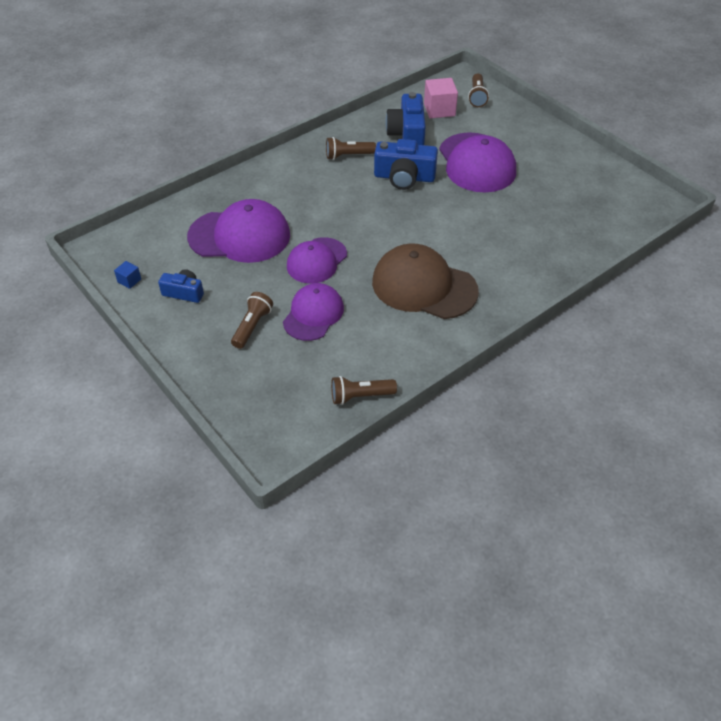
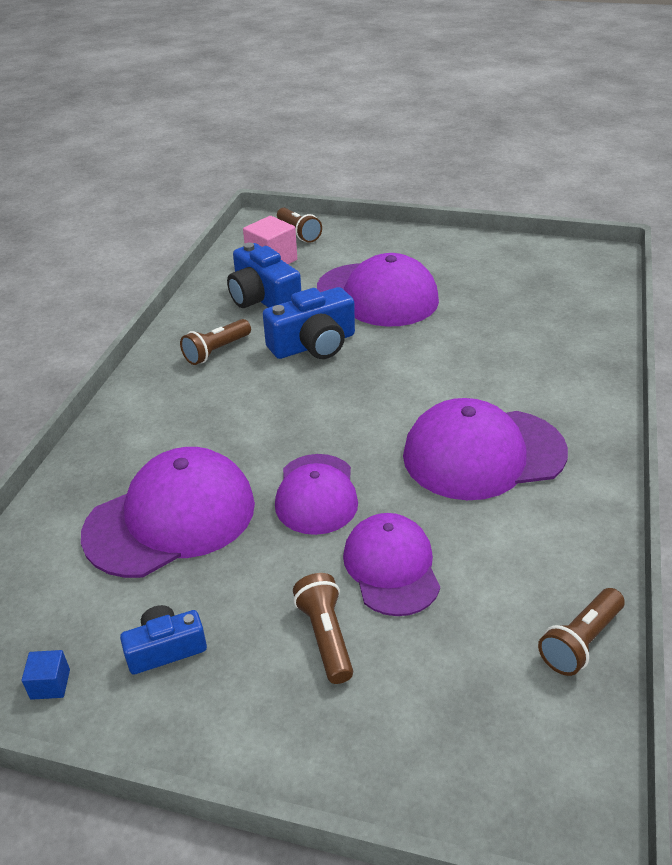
camera: 35 degrees left, 10 degrees down
(424, 286) = (483, 454): brown cap -> purple cap

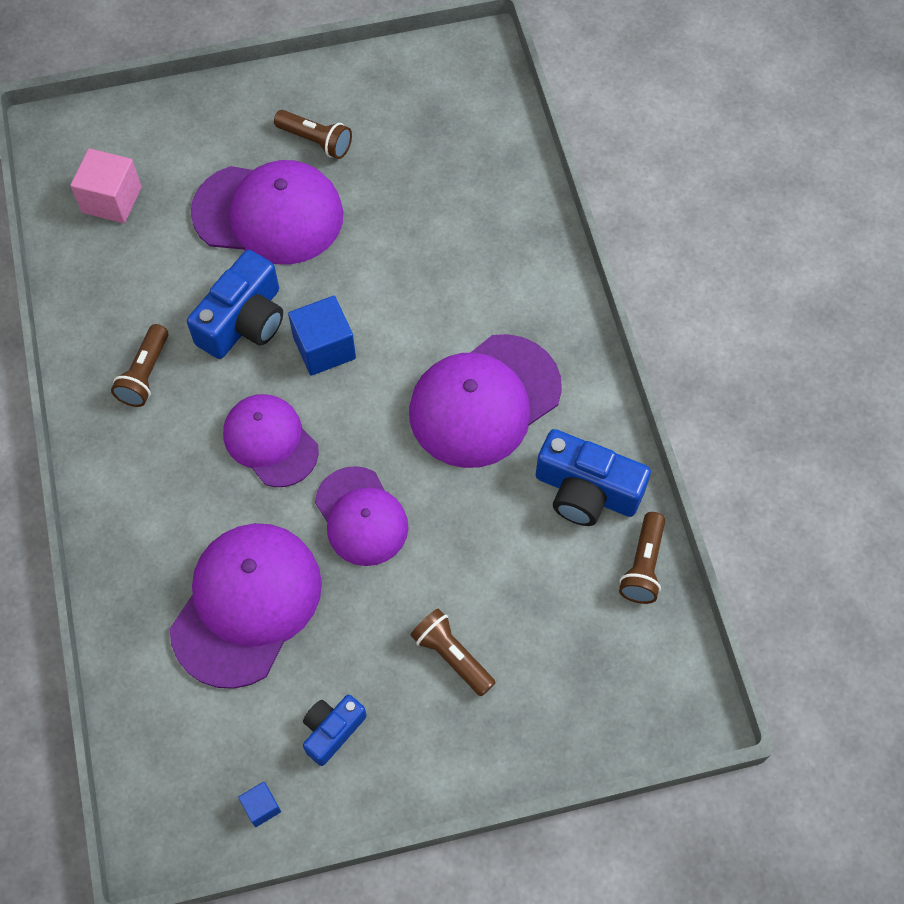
camera: 30 degrees left, 25 degrees up
(263, 298) = (143, 270): blue camera -> blue camera (586, 491)
(298, 233) = (113, 136): brown flashlight -> brown flashlight (316, 141)
(365, 378) = (324, 348): none -> blue cube
(391, 567) = (468, 564): purple cap -> purple cap (270, 441)

